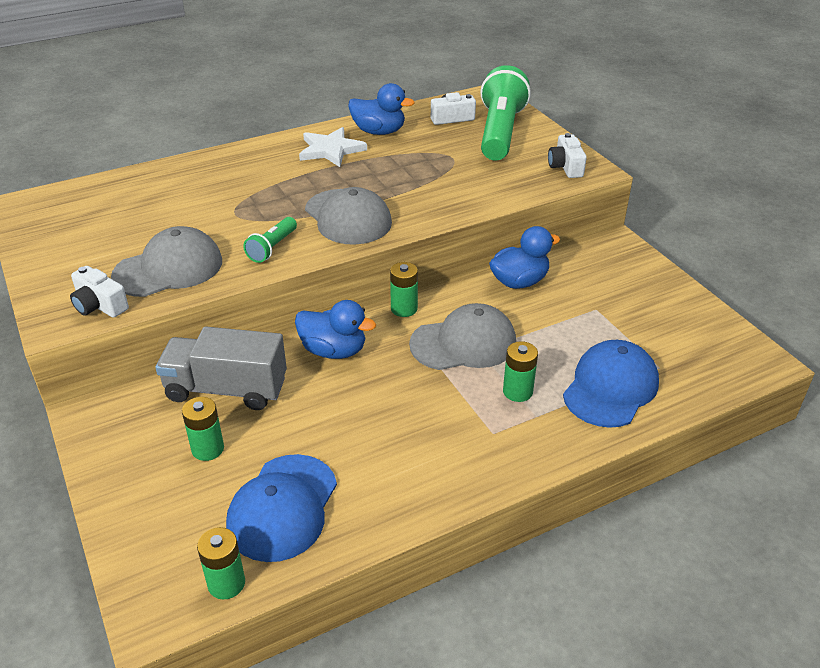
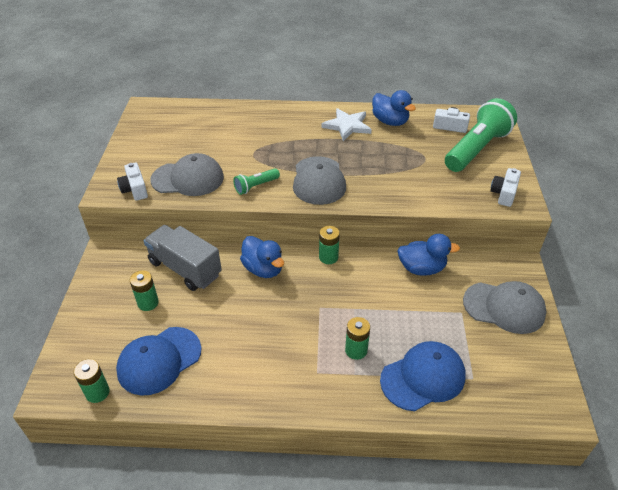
camera: 30 degrees right, 5 degrees up
(463, 343) = (348, 299): grey cap -> grey cap (504, 307)

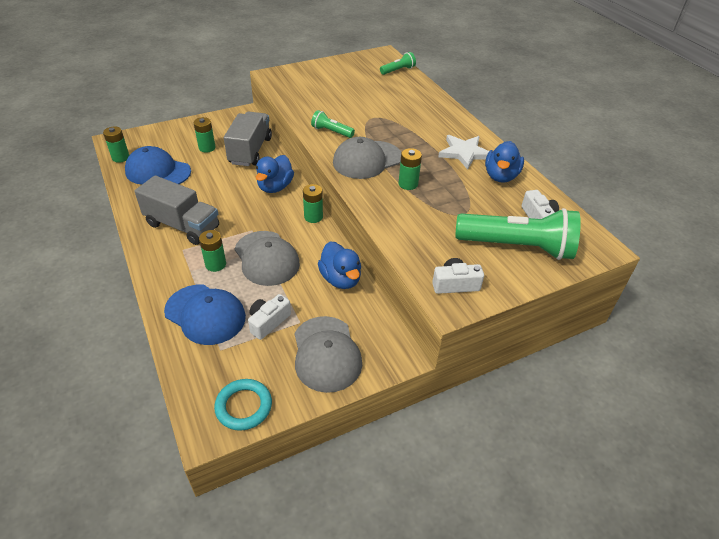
camera: 60 degrees right, 0 degrees up
(135, 189) = (283, 84): white camera -> white camera (268, 322)
(185, 110) = (398, 70): none -> green flashlight
(188, 179) = (314, 100): grey cap -> grey cap (266, 258)
(278, 362) = (182, 226): none -> grey truck
(369, 171) = (408, 184): none -> green battery
(543, 380) = (244, 406): none -> turquoise ring

